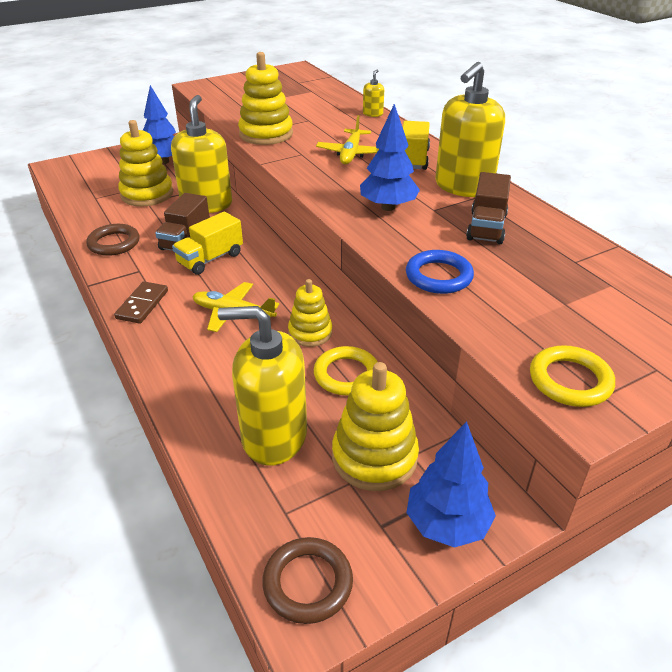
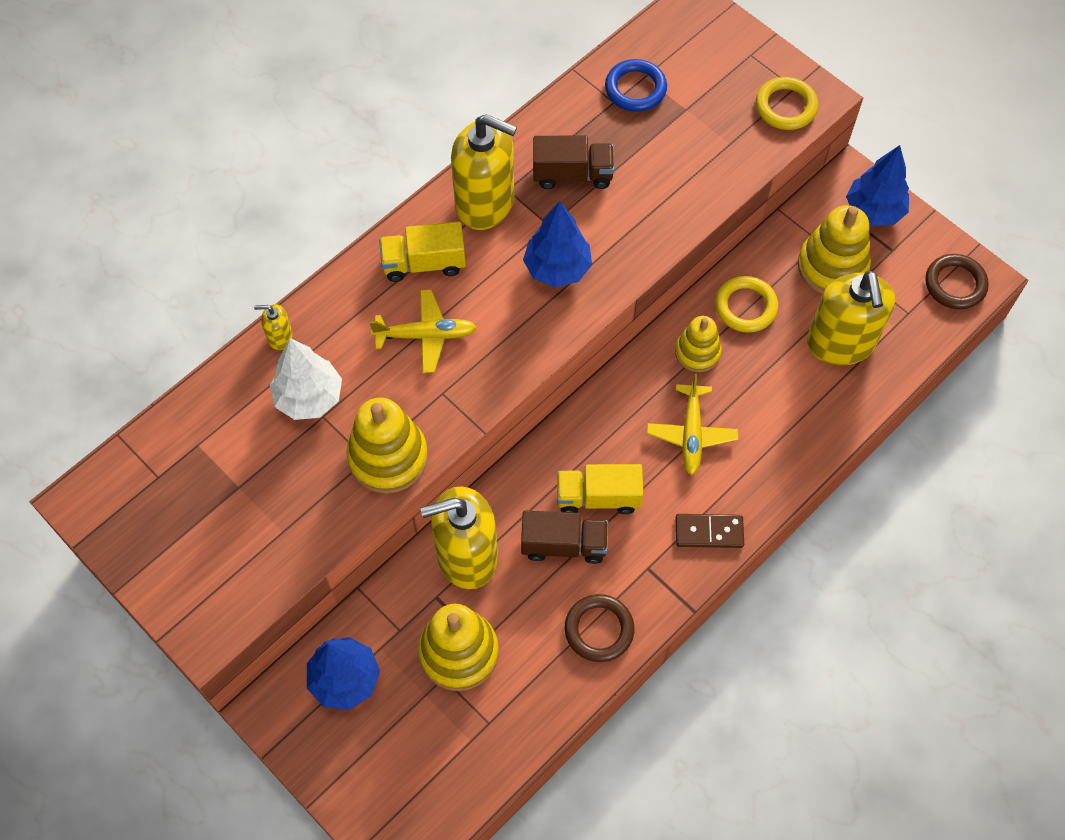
camera: 105 degrees left, 25 degrees up
(210, 259) = (598, 497): yellow truck -> yellow truck turned 150 degrees clockwise
(324, 118) = (309, 397): none -> white tree
(438, 276) = (677, 205): blue ring -> blue ring (635, 89)

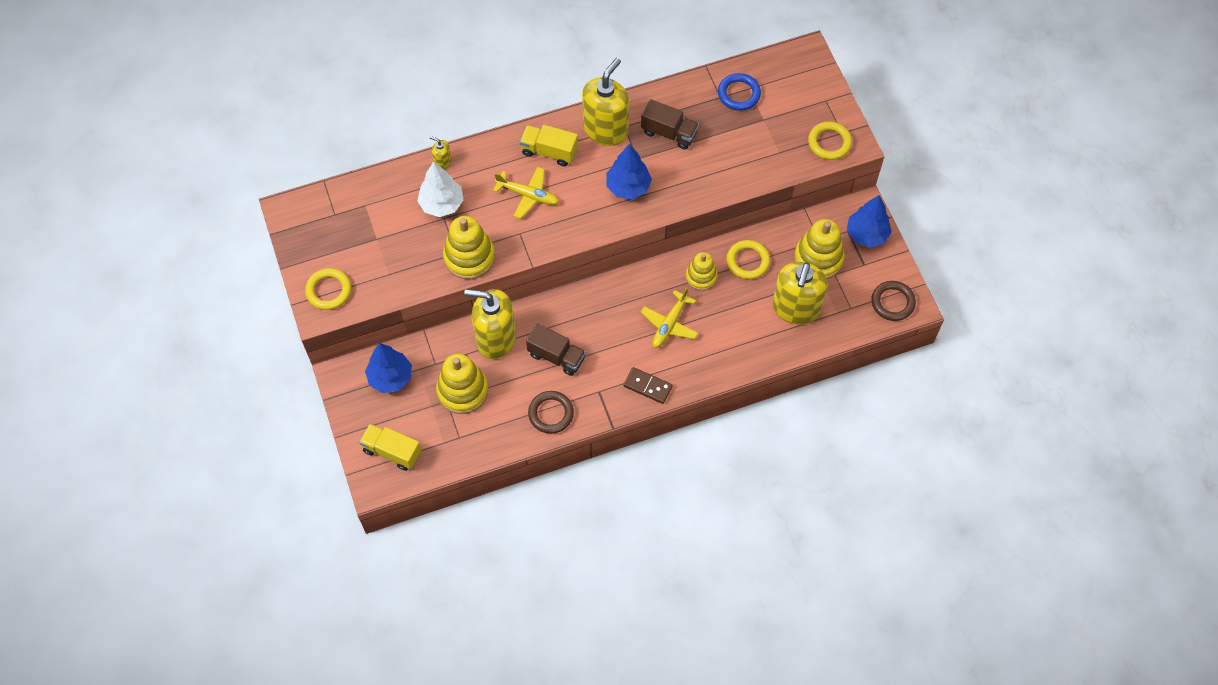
camera: 25 degrees right, 0 degrees up
(204, 595) = (328, 290): none -> yellow ring
(485, 203) = (605, 129): yellow soap dispenser -> yellow soap dispenser turned 105 degrees counterclockwise
(598, 497) = (592, 337): yellow truck -> yellow truck (392, 451)

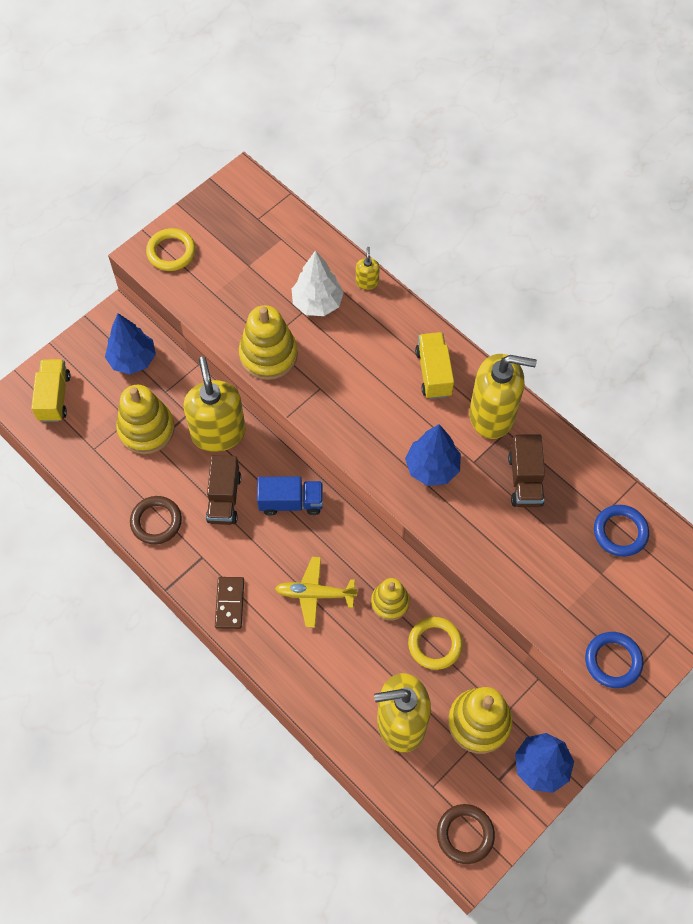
camera: 65 degrees right, 0 degrees up
(527, 195) = (369, 376): yellow plane -> none
(585, 310) = (291, 502): none -> blue truck
(829, 143) = (613, 661): yellow ring -> blue ring

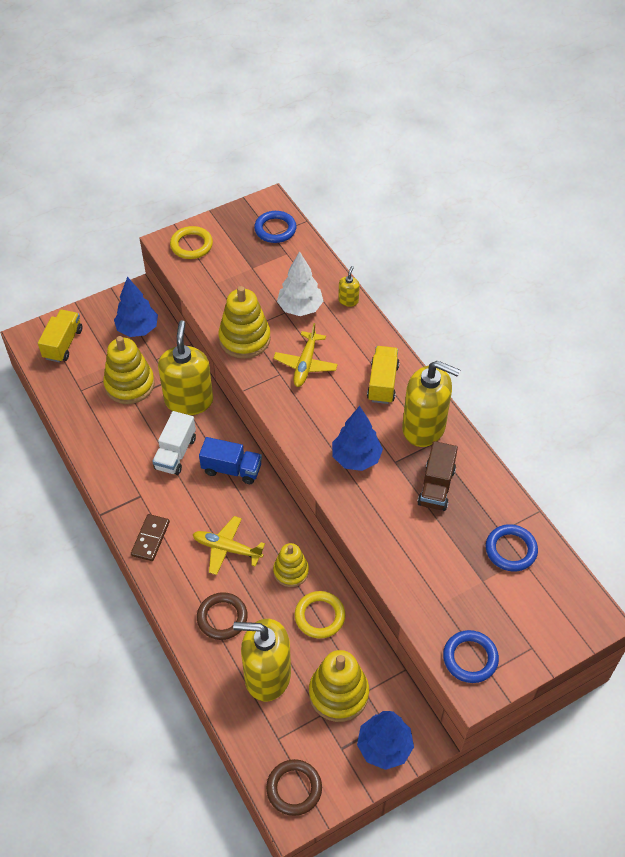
camera: 15 degrees right, 10 degrees down
(156, 521) = (111, 458): brown ring -> brown ring (222, 618)
(224, 498) = (175, 453): brown truck -> white truck
(259, 211) = (275, 229): none -> blue ring
(344, 370) = (305, 364): none -> yellow plane

